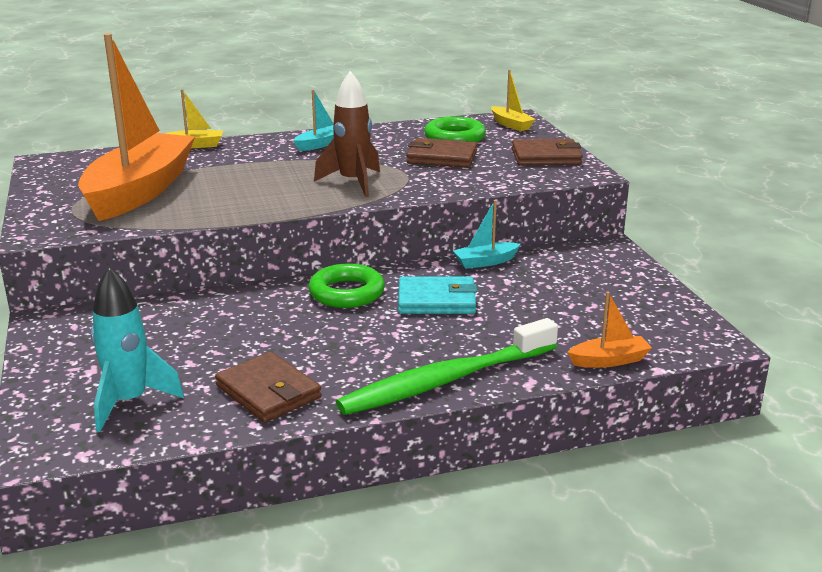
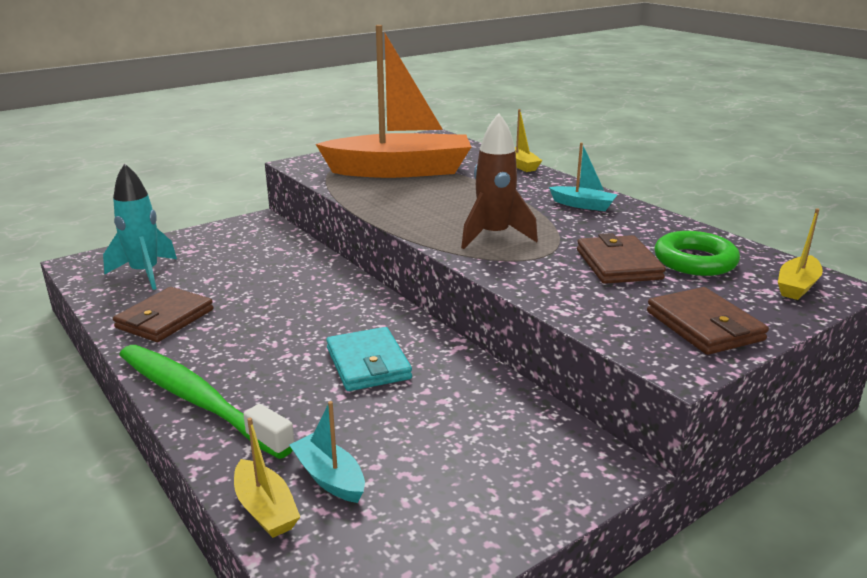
camera: 70 degrees right, 0 degrees up
(346, 293) = (359, 314): green ring -> none
(485, 262) = (484, 377): turquoise boat -> turquoise boat (329, 477)
(609, 360) = (265, 509): orange boat -> yellow boat

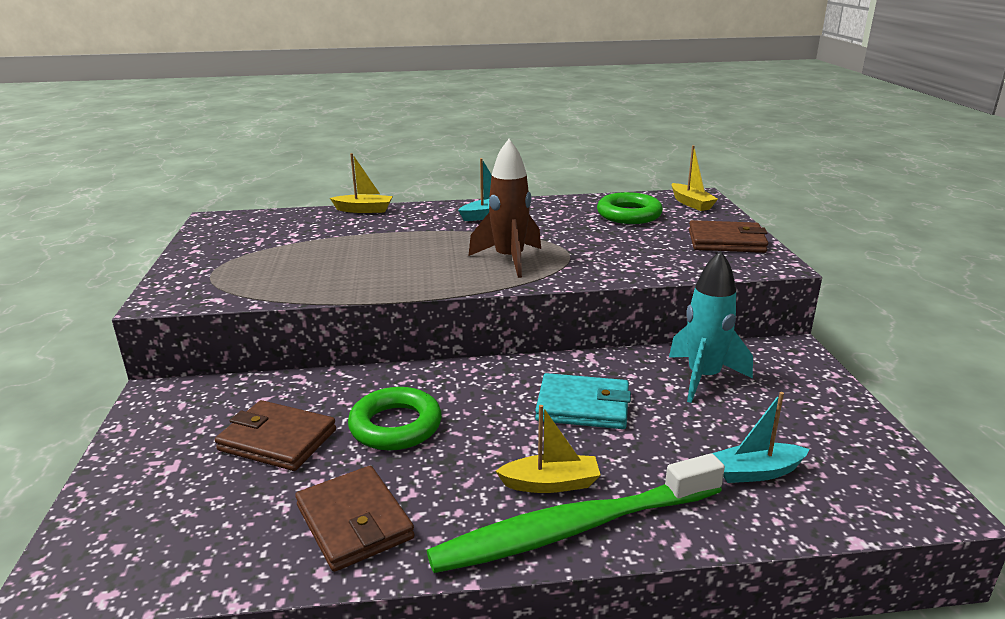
camera: 60 degrees left, 0 degrees up
(145, 273) = (192, 519): turquoise rocket -> turquoise rocket (703, 378)
(265, 509) = (789, 519): yellow boat -> yellow boat (551, 483)
(279, 298) = (395, 426): none -> green ring
(400, 171) = (288, 257): orange boat -> none
(618, 264) = (611, 236): brown wallet -> brown wallet (277, 440)

